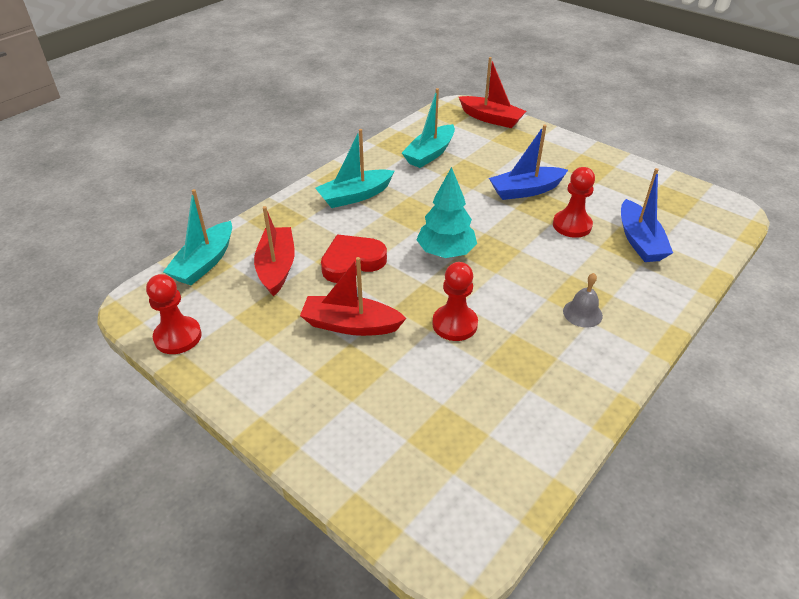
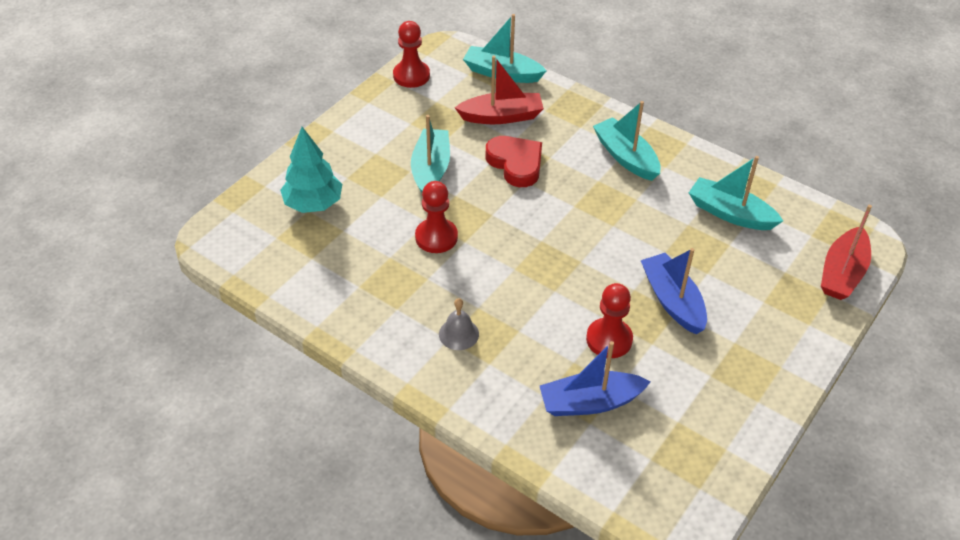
camera: 85 degrees right, 5 degrees up
(351, 325) = (431, 170): red boat -> turquoise boat
(445, 252) = (541, 230): turquoise tree -> turquoise tree (313, 204)

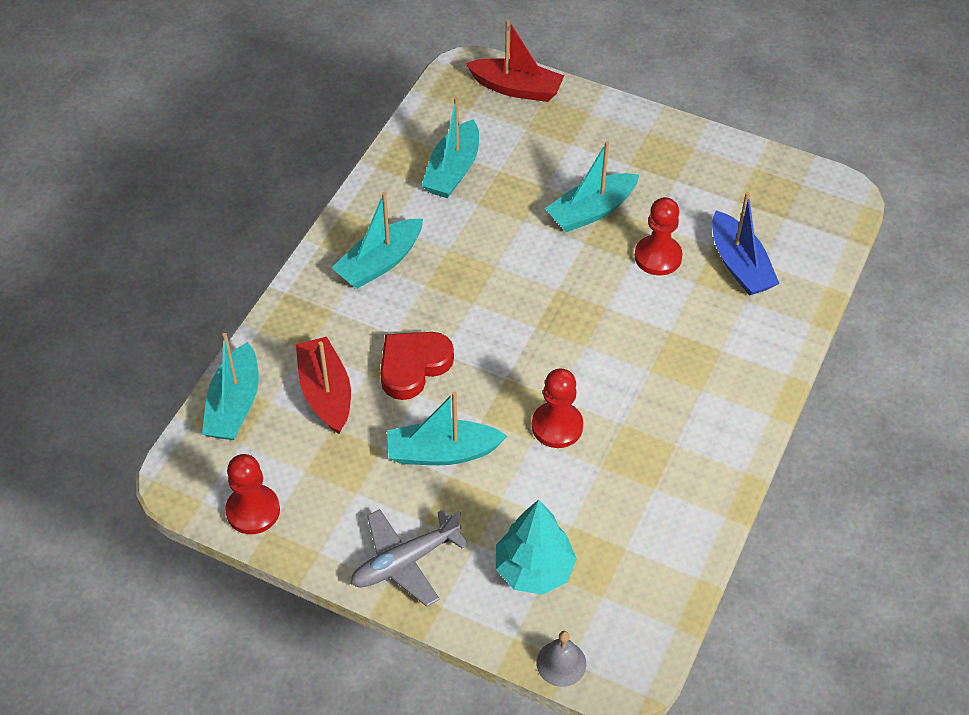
camera: 100 degrees left, 5 degrees up
(345, 140) = (405, 562): none -> grey plane
(458, 334) = (692, 381): grey bell -> grey bell (561, 663)
(672, 301) = (591, 211): blue boat -> turquoise boat

